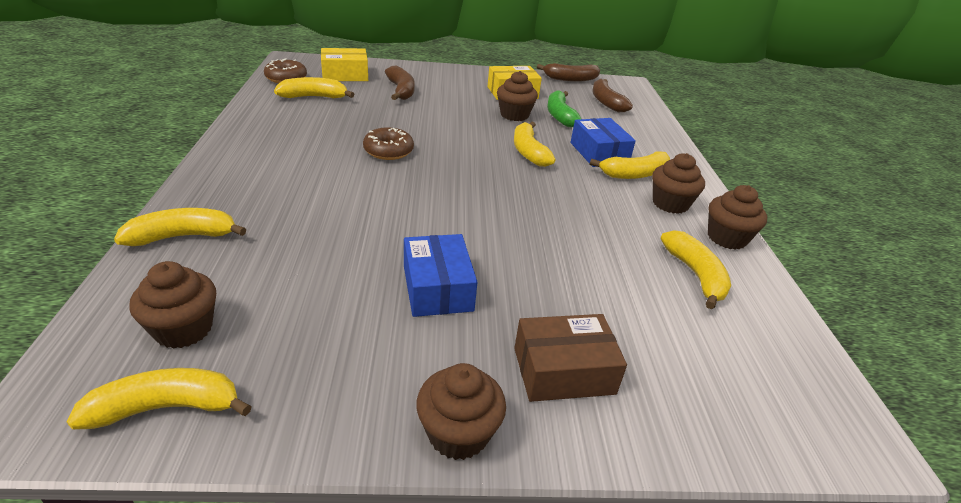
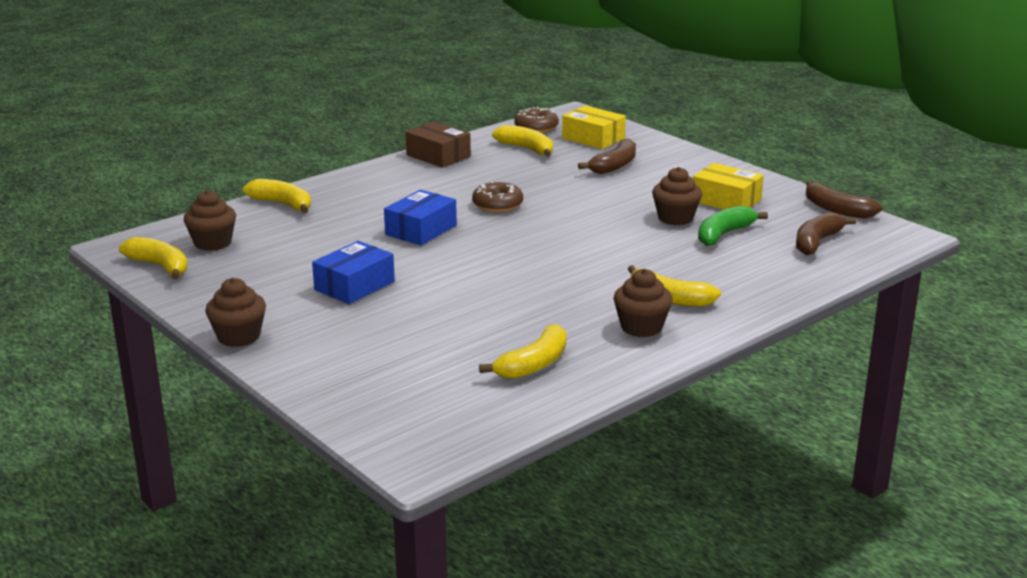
camera: 55 degrees right, 10 degrees down
(528, 152) = (612, 247): yellow banana -> none
(563, 370) = (335, 348): brown box -> brown box (438, 156)
(599, 153) = (678, 273): blue box -> blue box (421, 230)
(726, 238) = (626, 365): brown cupcake -> none

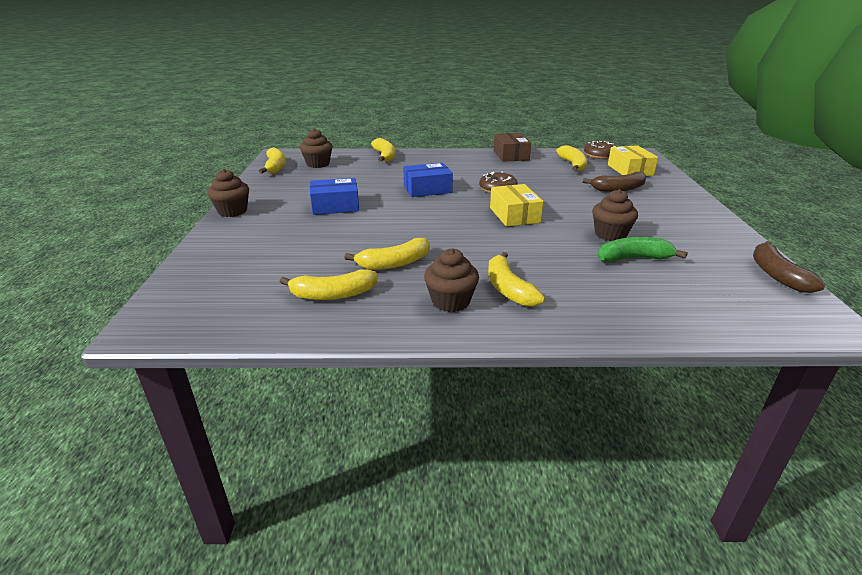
camera: 40 degrees right, 5 degrees up
(535, 317) = (394, 263): none -> yellow banana
(726, 200) = (674, 235): yellow box -> yellow box (514, 215)
(817, 242) = (715, 294): brown banana -> none

